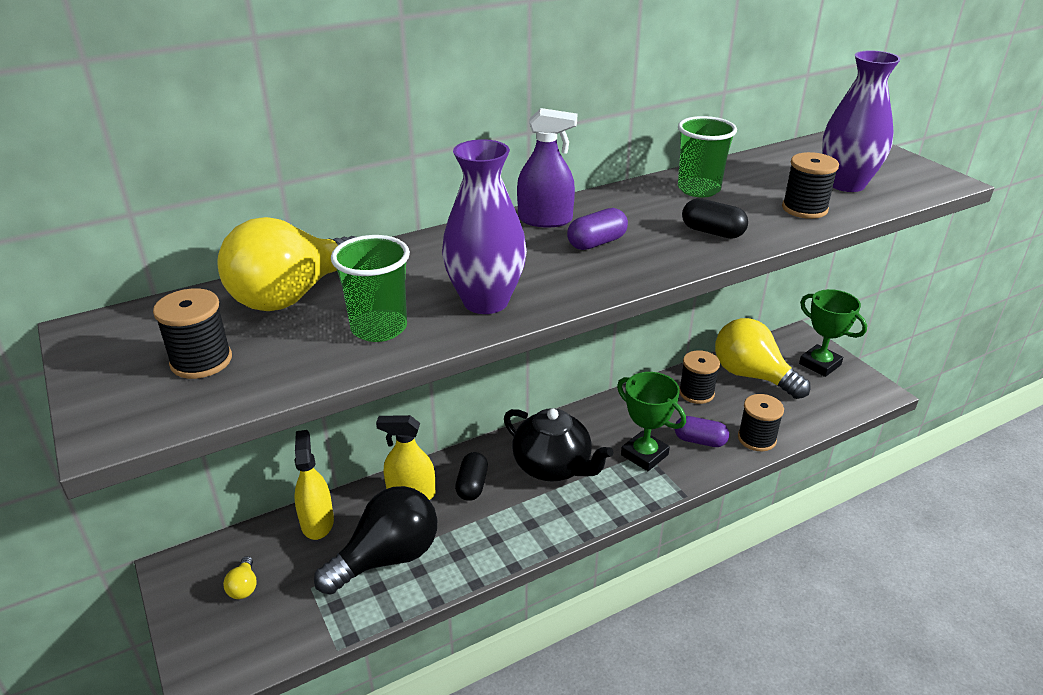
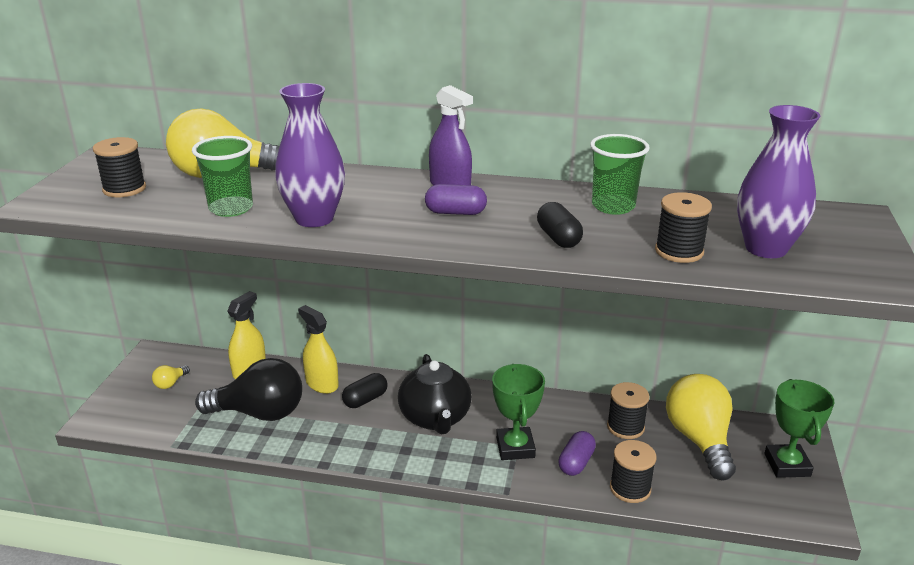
camera: 40 degrees right, 5 degrees down
(700, 441) = (576, 463): purple capsule -> purple capsule turned 60 degrees clockwise

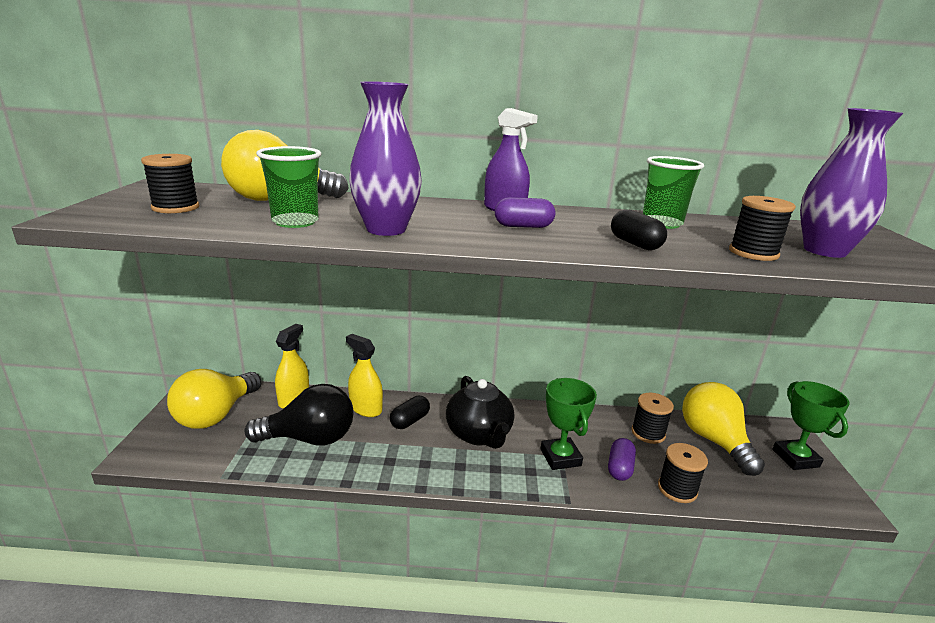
camera: 10 degrees left, 5 degrees down
(170, 383) = (216, 415): yellow light bulb -> yellow light bulb, size x2.49

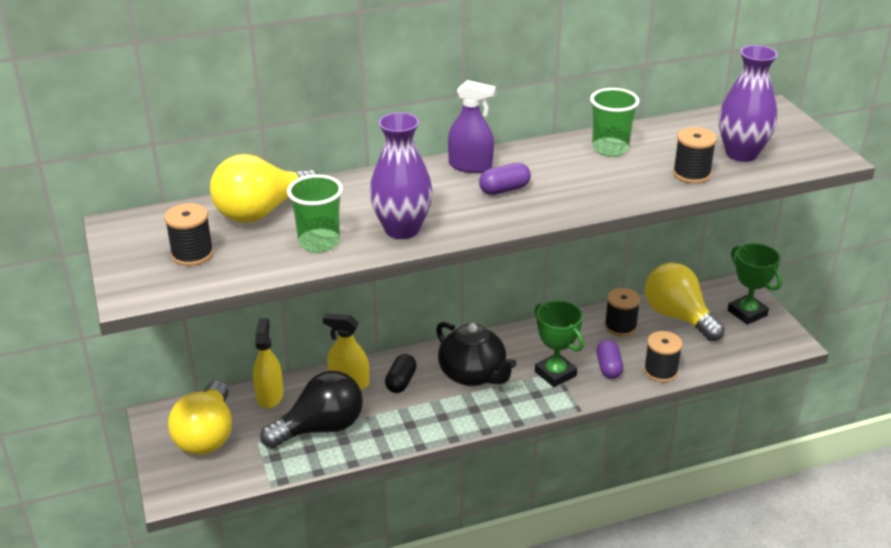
camera: 20 degrees left, 10 degrees up
(635, 244) = (602, 188): black capsule -> none

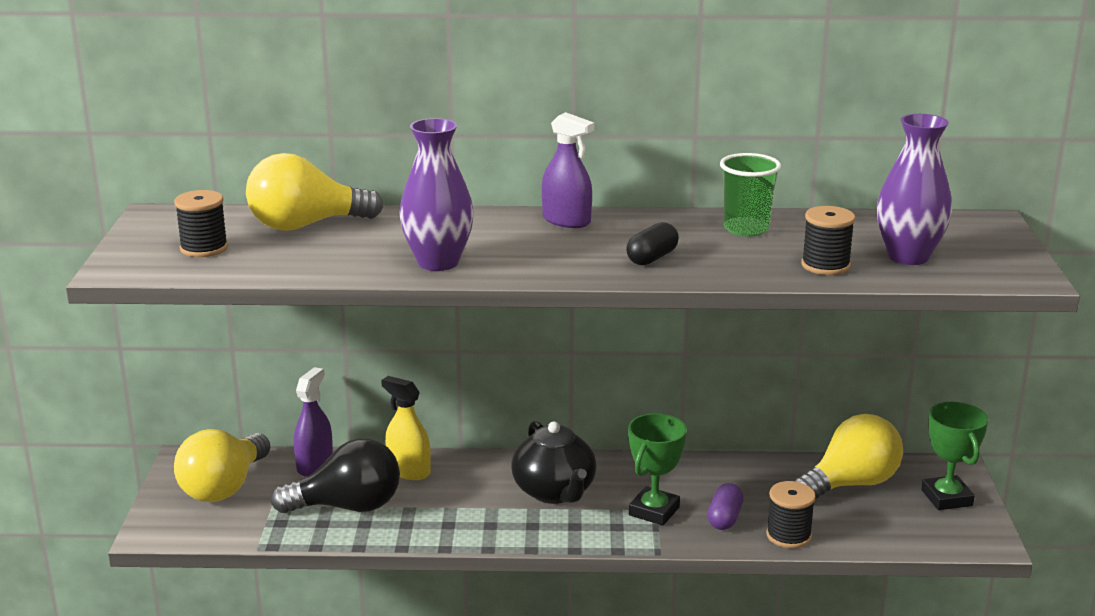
camera: 20 degrees right, 10 degrees down
(270, 396) = (315, 465): yellow spray bottle -> purple spray bottle
(319, 242) = (340, 259): green cup -> none
(401, 382) = (467, 482): black capsule -> black capsule (652, 258)
(504, 189) = (585, 246): purple capsule -> none
(555, 374) = (654, 511): green trophy -> green trophy turned 45 degrees clockwise
(620, 326) = (768, 480): black spool -> none
(678, 317) = (850, 484): yellow light bulb -> yellow light bulb turned 75 degrees clockwise

